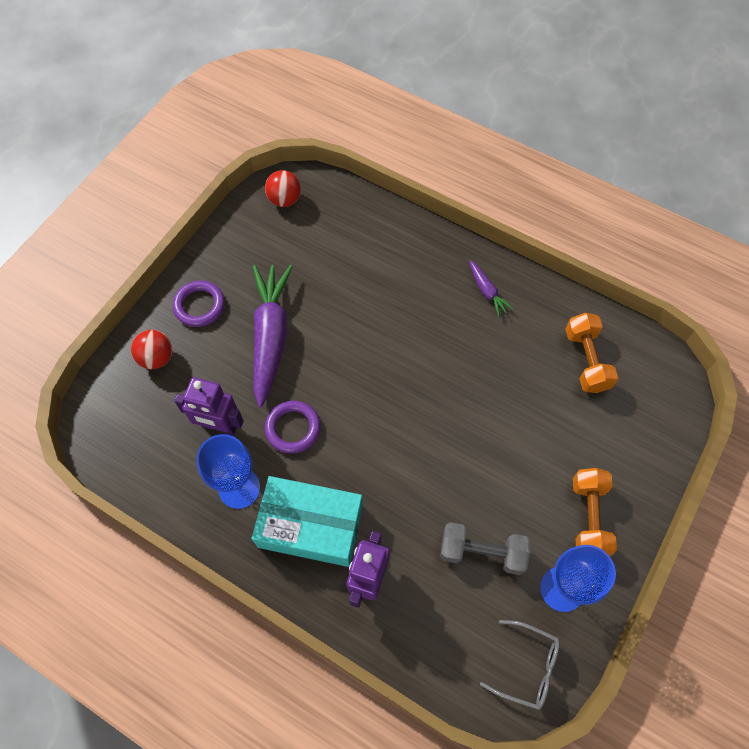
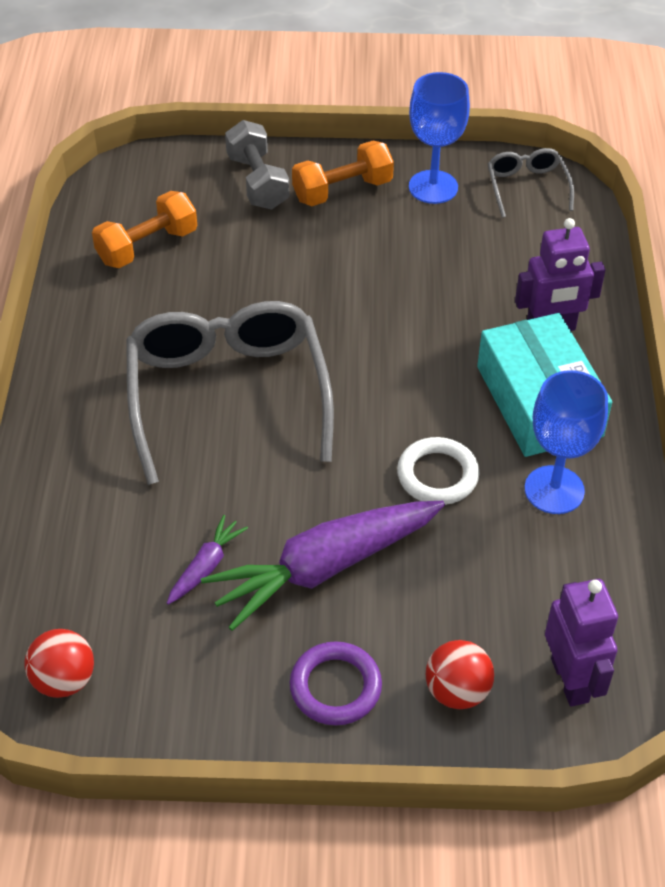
camera: 120 degrees left, 15 degrees down
(219, 426) = (495, 555): purple robot -> purple robot (570, 680)
(293, 428) = (437, 475): purple ring -> white ring
(424, 347) = (227, 395): none -> grey glasses
(482, 552) = (445, 253): grey dumbbell -> grey dumbbell (257, 182)
(487, 292) = (100, 366): purple carrot -> purple carrot (206, 566)

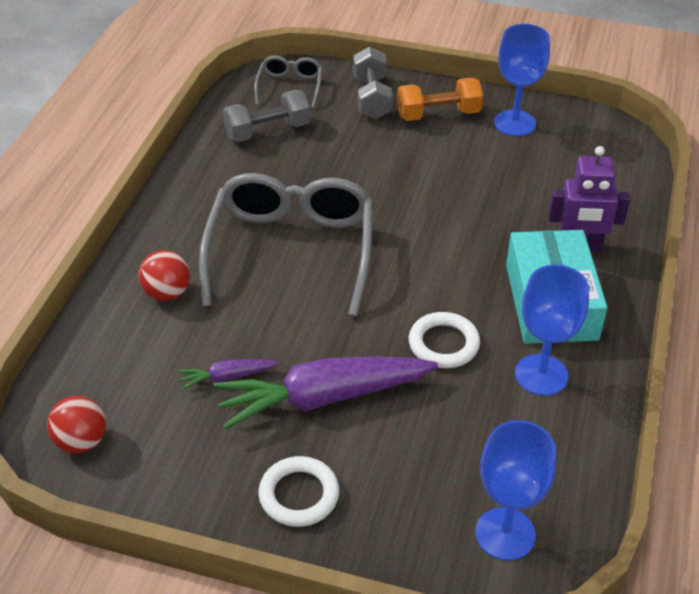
camera: 15 degrees right, 5 degrees down
(147, 246) = (268, 131): orange dumbbell -> grey dumbbell
(206, 566) = (226, 377): purple carrot -> purple carrot turned 150 degrees counterclockwise
(335, 687) = (299, 495): purple ring -> white ring
(457, 691) = (401, 521): red ball -> red ball (167, 293)
(527, 187) = (594, 135): grey glasses -> grey glasses (290, 87)
(570, 680) = (505, 534): purple robot -> blue goblet

